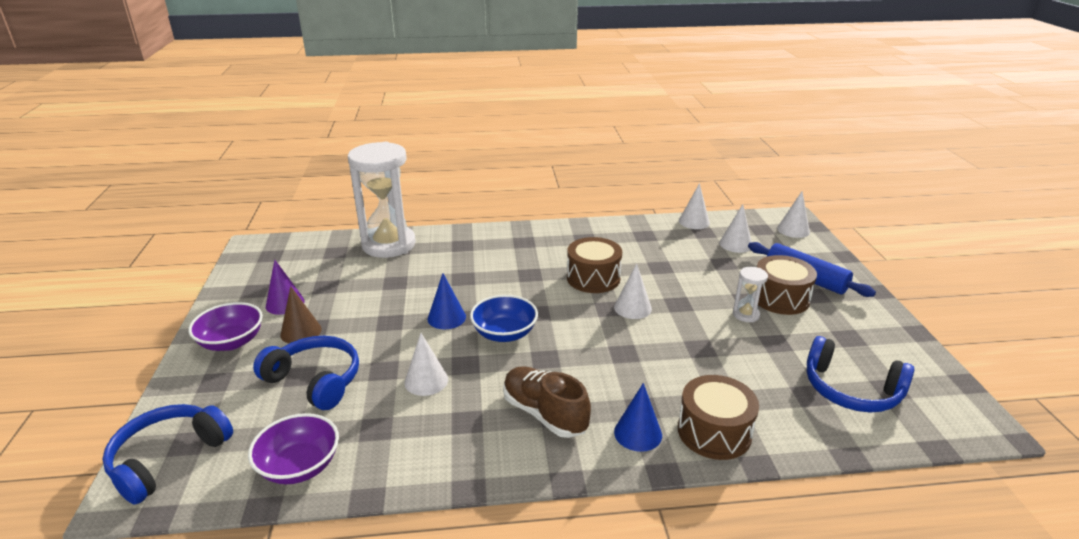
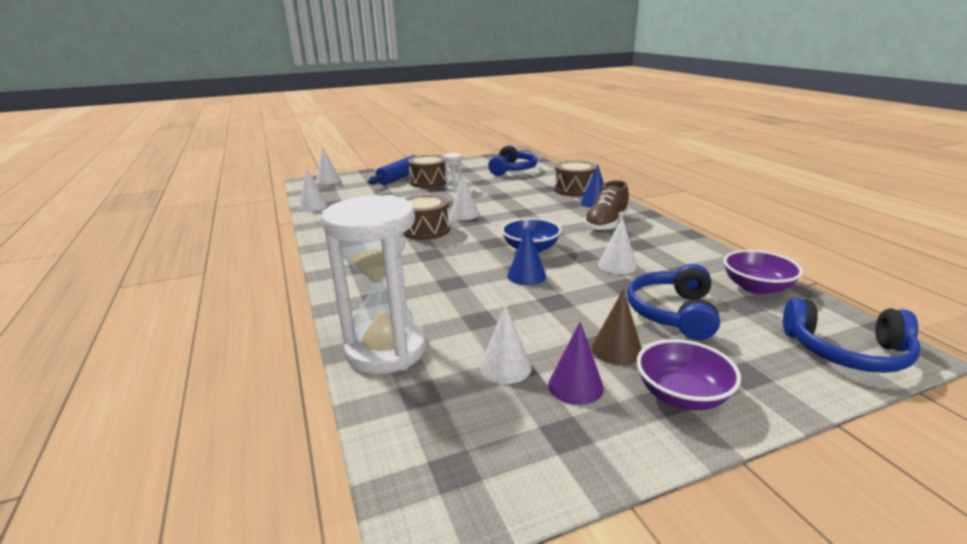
camera: 105 degrees left, 5 degrees down
(735, 244) = (354, 193): white cone -> white cone (505, 367)

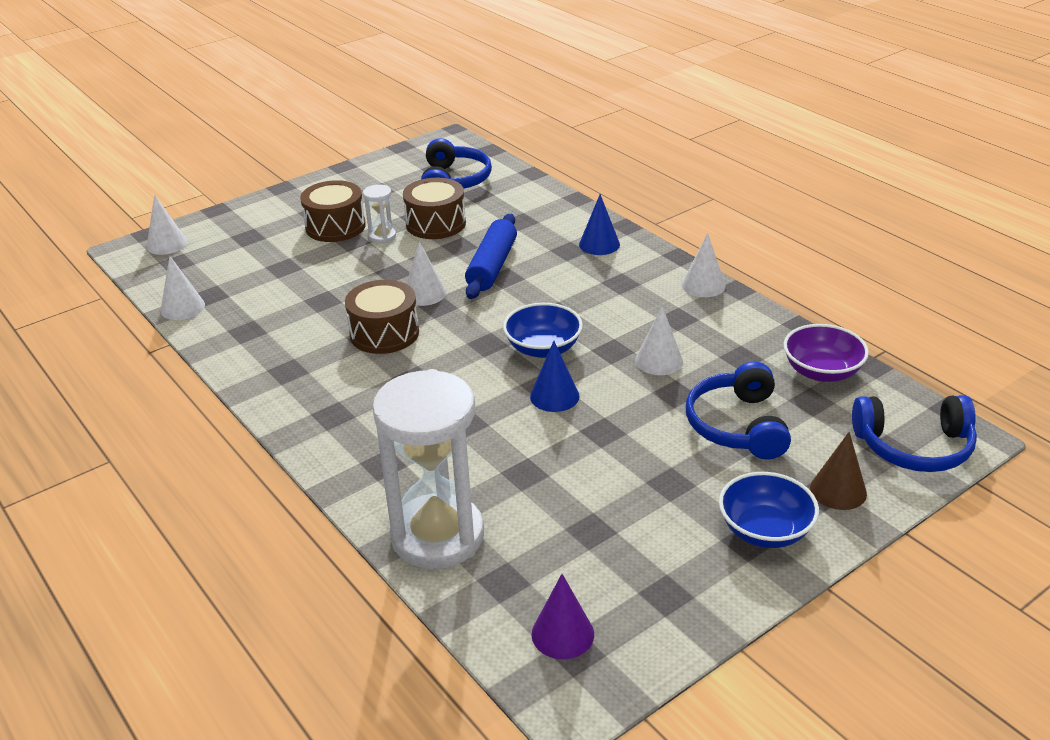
camera: 15 degrees left, 10 degrees up
(400, 177) = (283, 221): blue rolling pin -> blue rolling pin (492, 266)
(505, 367) = (580, 532): white cone -> white cone (703, 285)
(574, 189) = (562, 218): brown drum -> brown drum (436, 224)
(575, 386) = (660, 540): purple cone -> purple cone (562, 634)
(606, 224) = (626, 287): brown shoe -> none
(616, 349) = (689, 487): brown cone -> brown cone (838, 490)
(682, 395) = (765, 530): purple bowl -> blue bowl

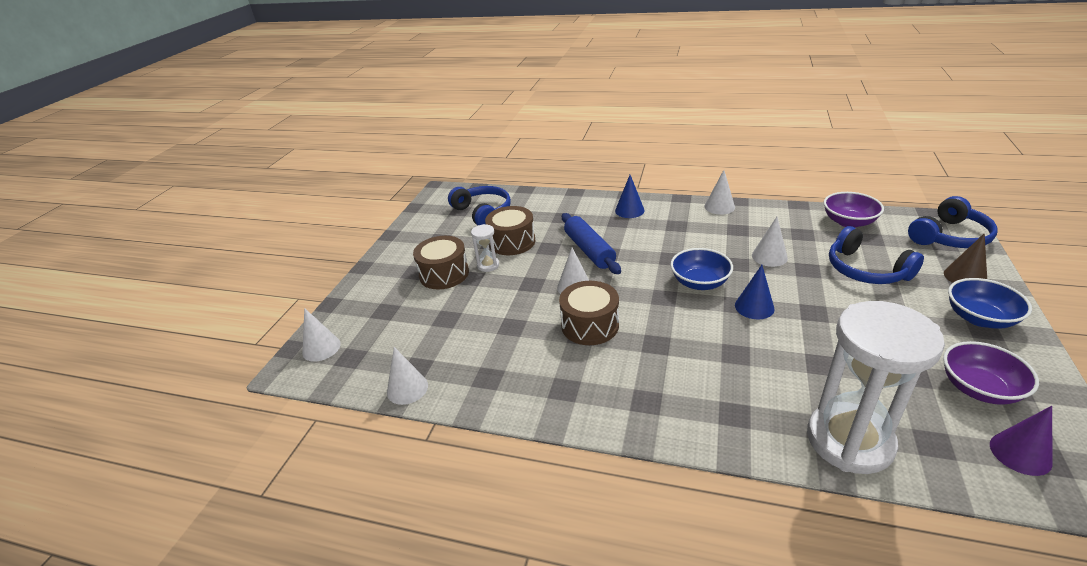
camera: 35 degrees left, 0 degrees up
(631, 575) = (979, 388): none -> purple bowl

